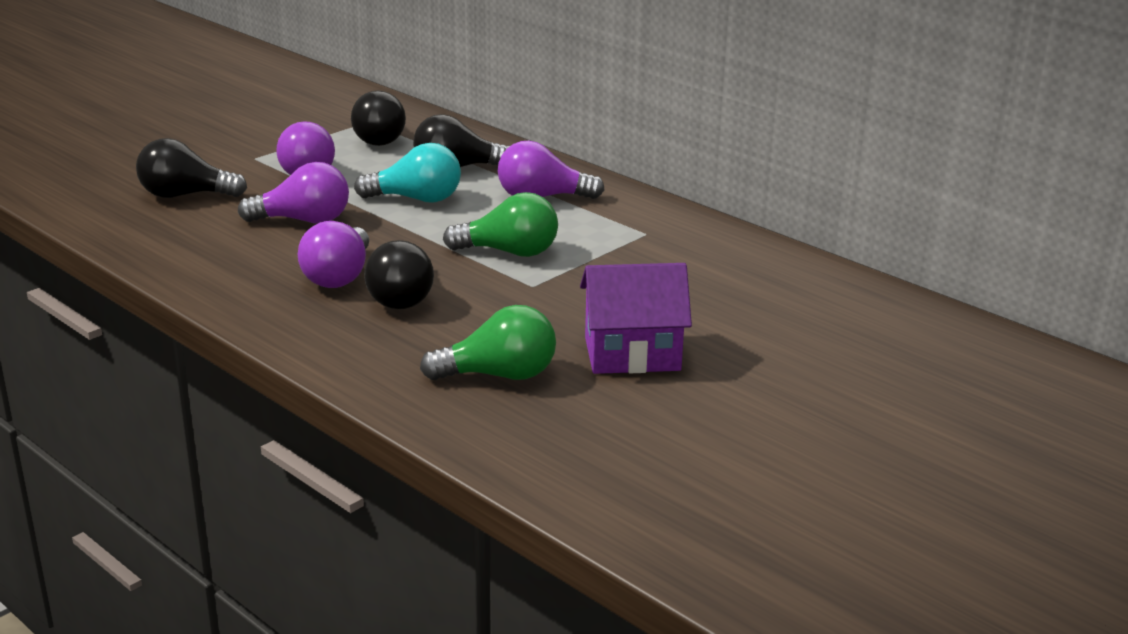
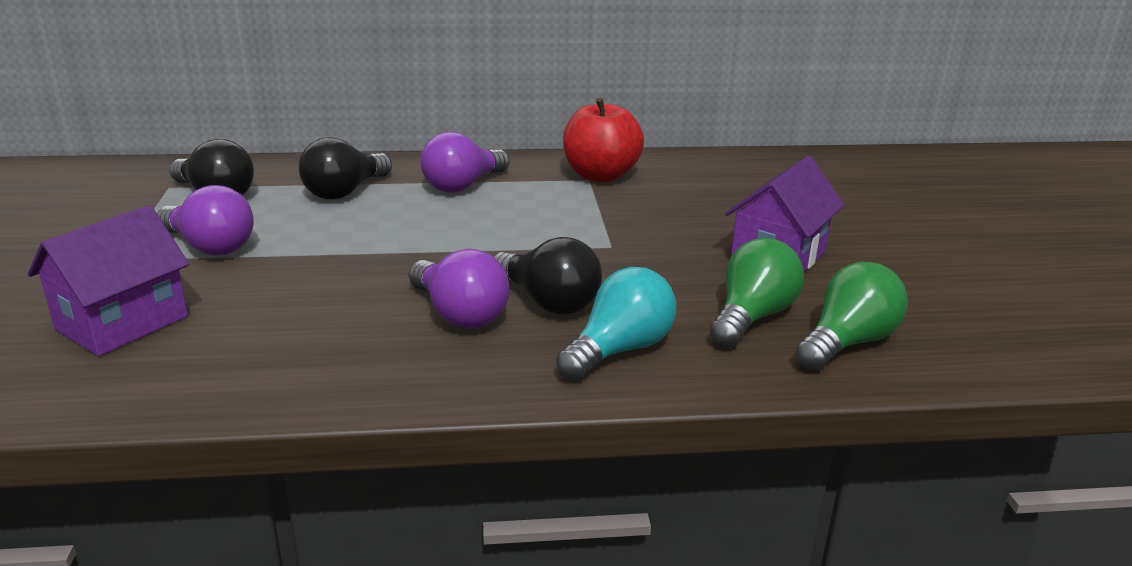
camera: 50 degrees left, 0 degrees up
(185, 195) = (122, 323): black light bulb -> purple house
(303, 220) = (311, 287): purple light bulb -> none
(416, 199) = (369, 227): turquoise light bulb -> turquoise light bulb (619, 350)
(509, 252) = (538, 232): green light bulb -> green light bulb (847, 342)
(664, 234) = (600, 175): none -> red apple

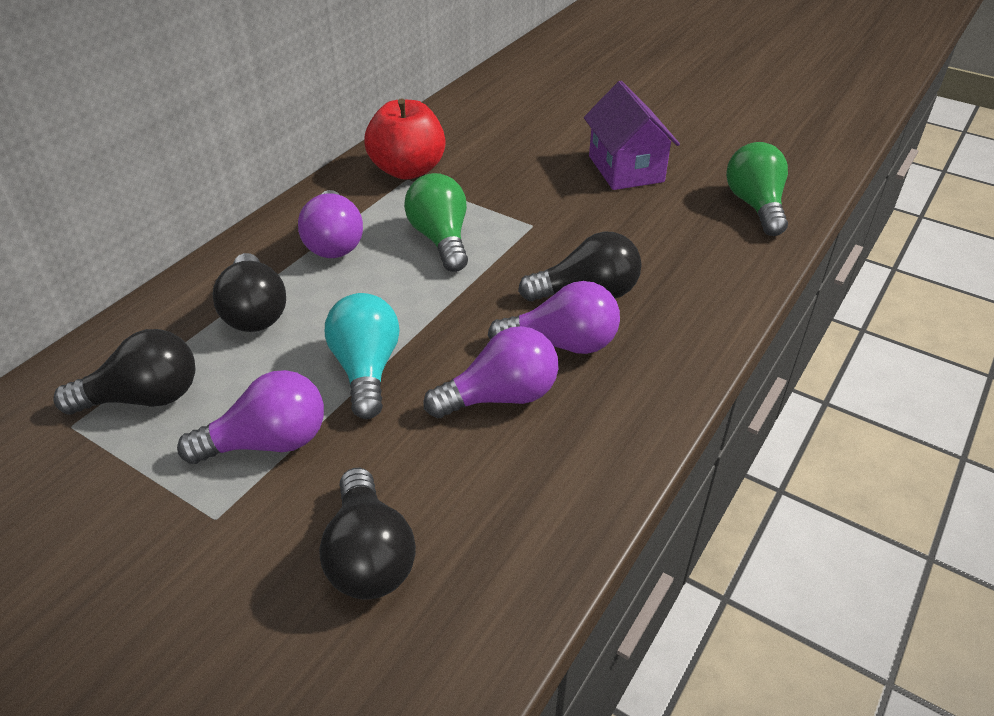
camera: 50 degrees left, 15 degrees up
(122, 323) = (369, 556): purple house -> black light bulb
(355, 311) = (500, 396): none -> purple light bulb
(619, 350) = (684, 295): turquoise light bulb -> turquoise light bulb (366, 369)
(752, 317) = (693, 222): green light bulb -> green light bulb (441, 239)

